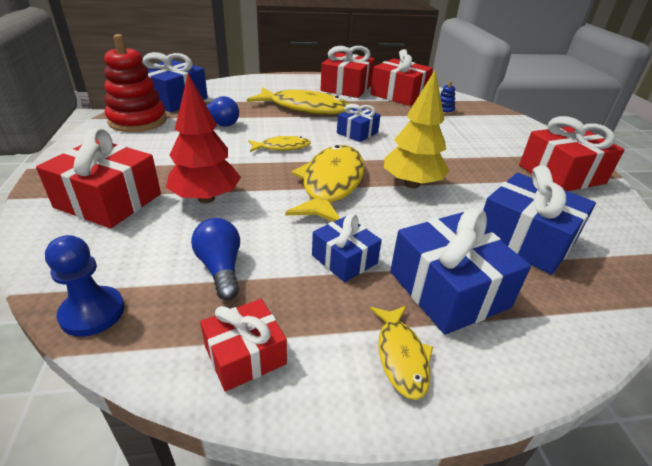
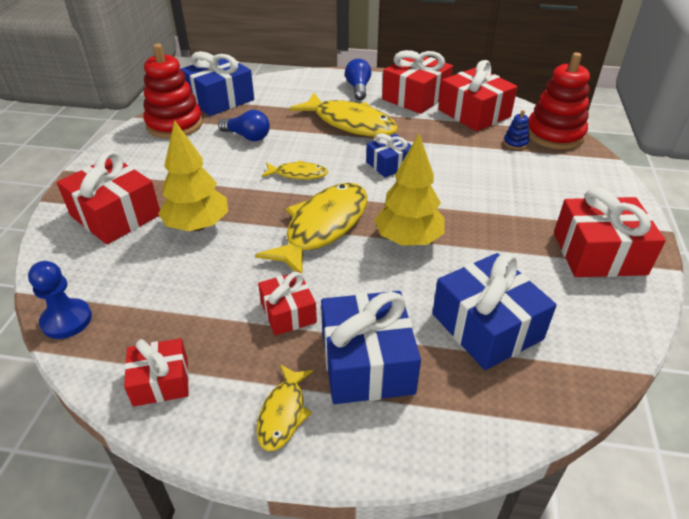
camera: 20 degrees right, 5 degrees up
(206, 198) = (198, 226): red tree -> yellow tree
(221, 268) = (177, 300): blue light bulb -> blue light bulb (358, 88)
(344, 259) = (288, 312): blue gift -> red gift
(467, 103) = (554, 134): none -> red stacking toy

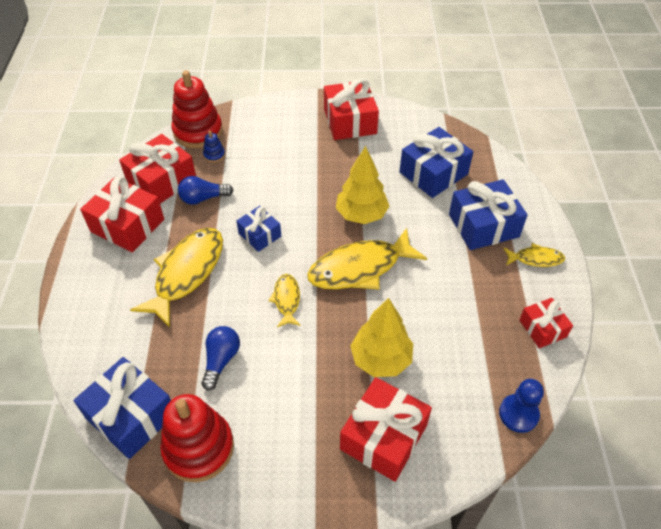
camera: 100 degrees left, 10 degrees up
(288, 312) = (458, 272): red gift -> none
(323, 227) = (360, 268): yellow fish -> yellow fish turned 45 degrees counterclockwise
(358, 88) = (105, 276): blue light bulb -> blue light bulb (203, 198)

